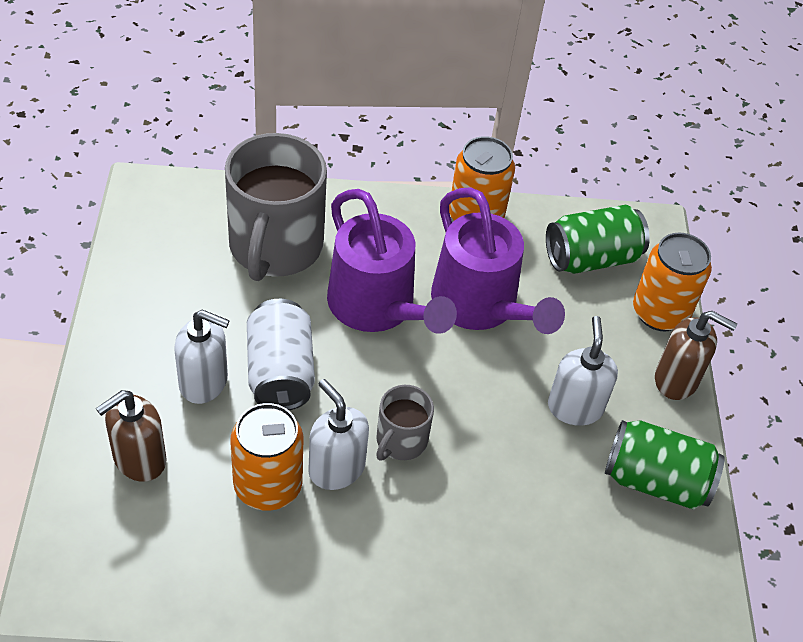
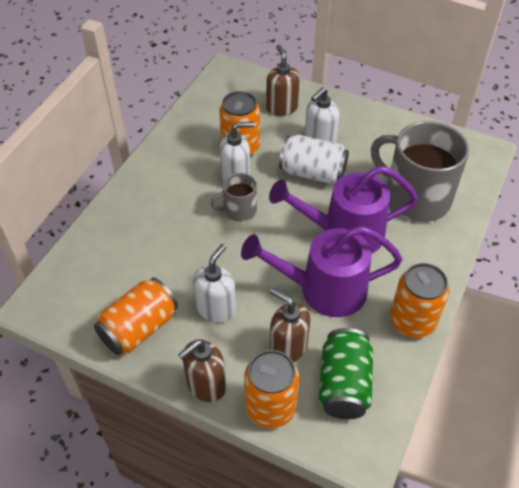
camera: 120 degrees right, 0 degrees up
(401, 440) = (239, 210): grey mug -> grey mug turned 75 degrees counterclockwise
(575, 407) = (216, 308): white soap dispenser -> white soap dispenser turned 90 degrees counterclockwise
(580, 318) = (288, 347): none -> brown soap dispenser
(655, 480) = (139, 328): green can -> orange can

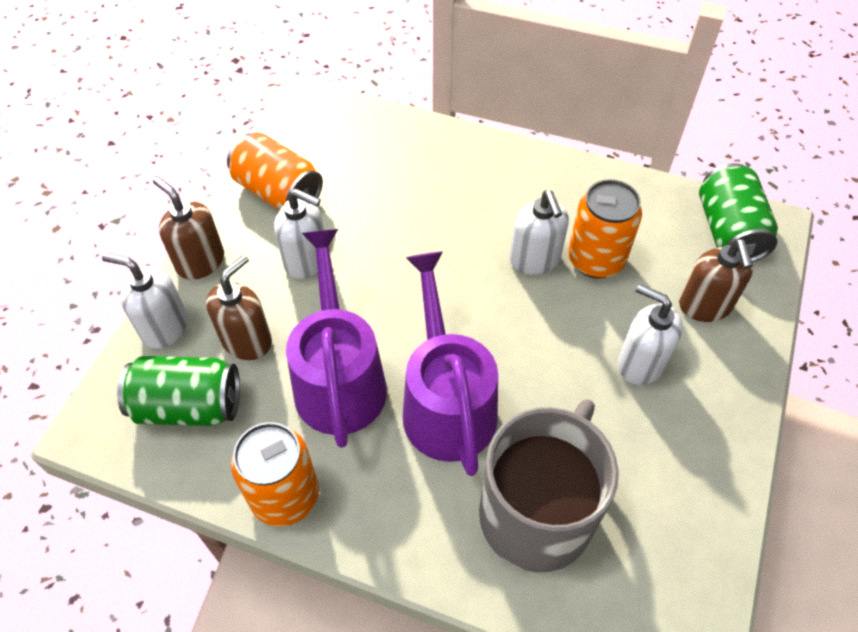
camera: 85 degrees right, 5 degrees up
(227, 87) = (728, 231): none -> green can
(239, 210) = (472, 269): grey mug -> none
(270, 408) = (164, 327): orange can -> white soap dispenser
(282, 108) = (705, 306): brown soap dispenser -> brown soap dispenser turned 105 degrees clockwise
(312, 173) = (564, 356): white can -> none

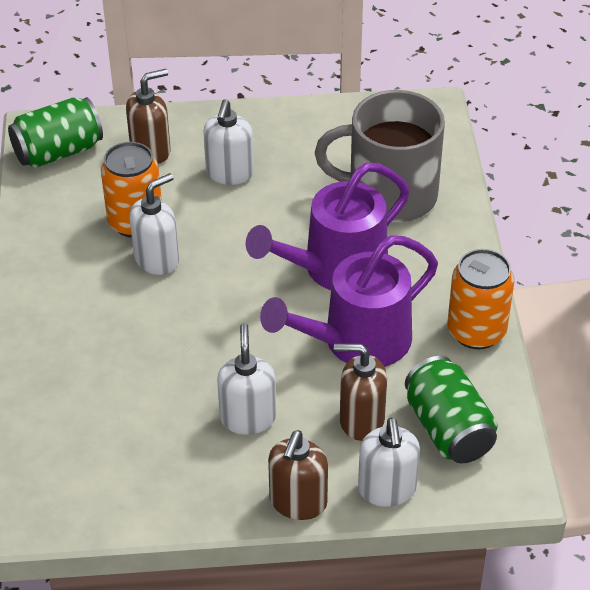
camera: 115 degrees left, 10 degrees down
(278, 192) = (172, 482): orange can -> none

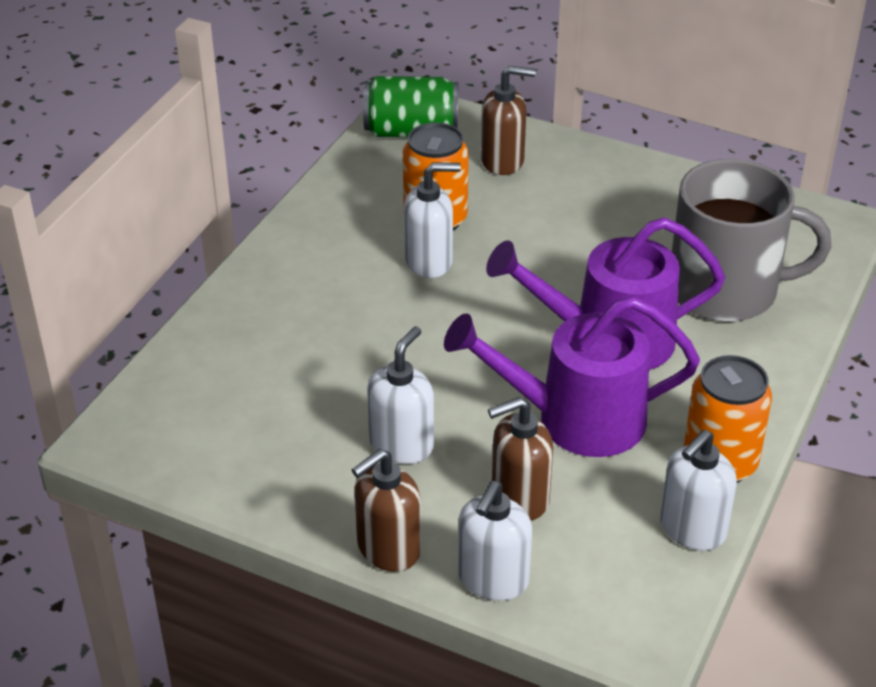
camera: 30 degrees right, 5 degrees down
(229, 173) = (566, 209): white soap dispenser -> white soap dispenser (692, 529)
(361, 420) = (519, 498): brown soap dispenser -> brown soap dispenser turned 60 degrees counterclockwise
(390, 195) = (726, 290): grey mug -> grey mug turned 150 degrees clockwise
(448, 429) = (609, 549): green can -> none

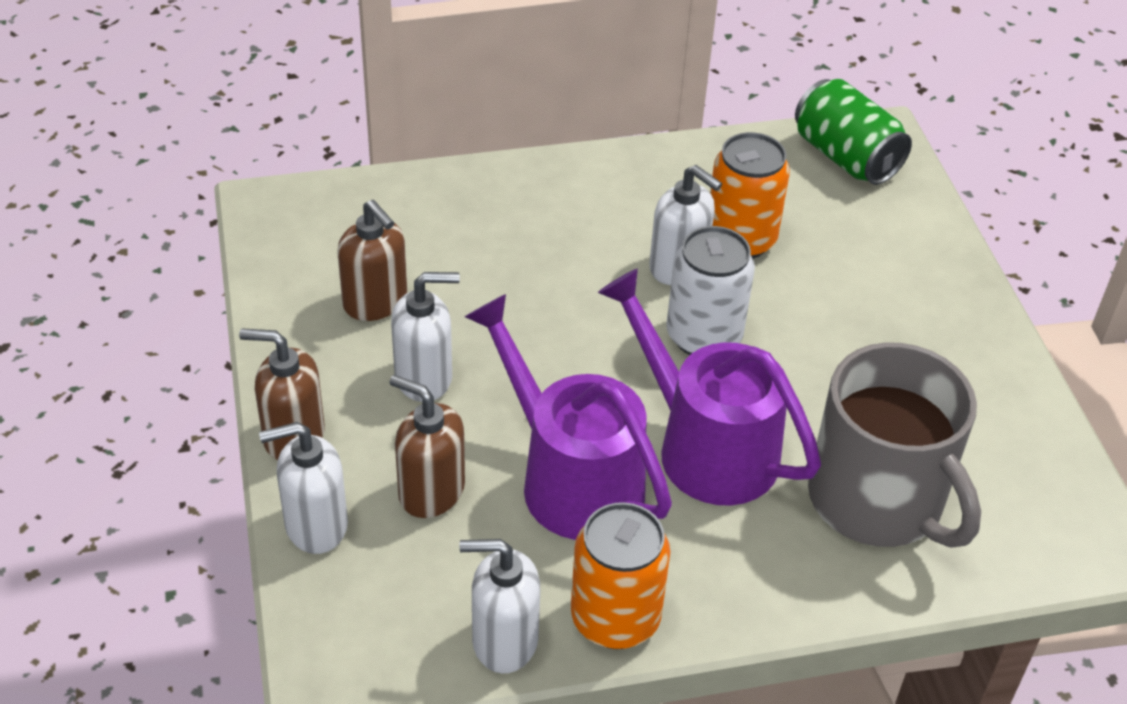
camera: 50 degrees right, 5 degrees up
(503, 161) = (879, 238): brown soap dispenser -> brown soap dispenser (375, 302)
(508, 286) = (703, 336): none -> white can

